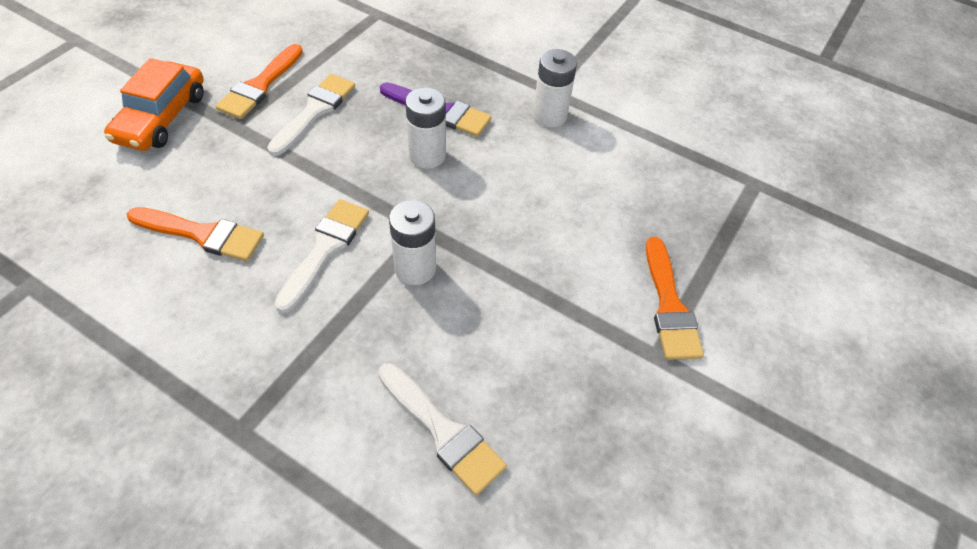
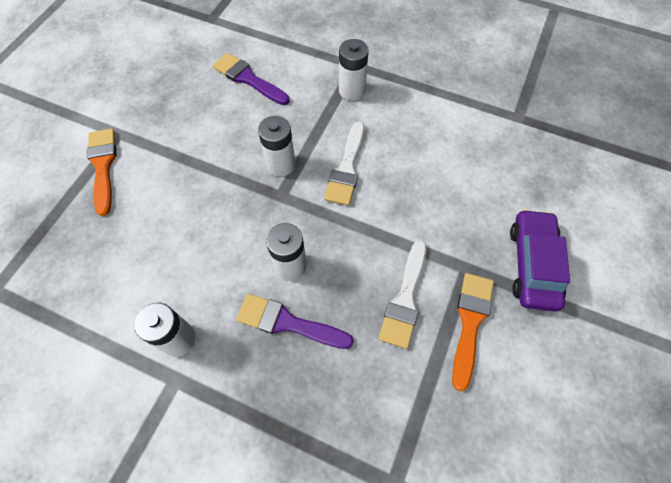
camera: 175 degrees right, 10 degrees up
(161, 117) = (532, 264): orange car -> purple car
(202, 234) = (435, 165): orange brush -> none
(267, 375) = (352, 90): none -> white battery
(443, 431) = (248, 79): white brush -> purple brush

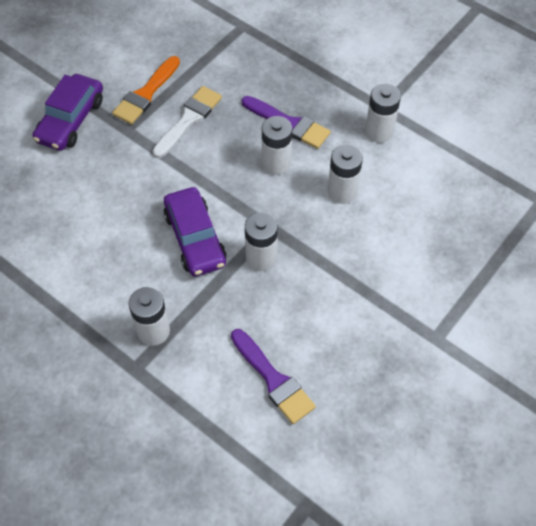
camera: 165 degrees left, 5 degrees down
(103, 166) = (451, 300): orange brush -> none
(214, 249) = (342, 191): none -> white battery
(346, 168) = (195, 238): white brush -> purple car

